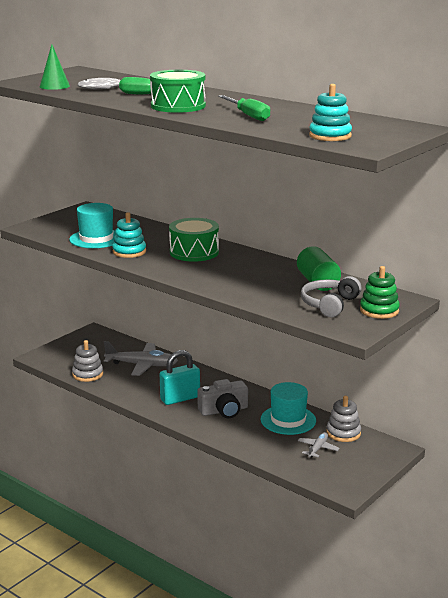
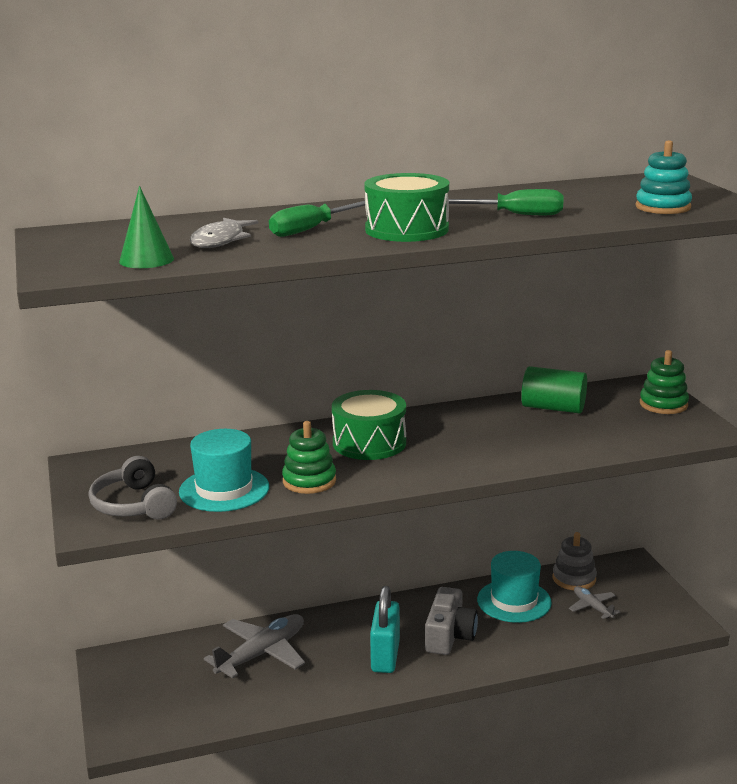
camera: 55 degrees left, 0 degrees up
(87, 374) = (231, 709): grey stacking toy -> none
(129, 252) = (309, 481): turquoise stacking toy -> green stacking toy
(329, 304) = (623, 421): grey headphones -> grey headphones (134, 505)

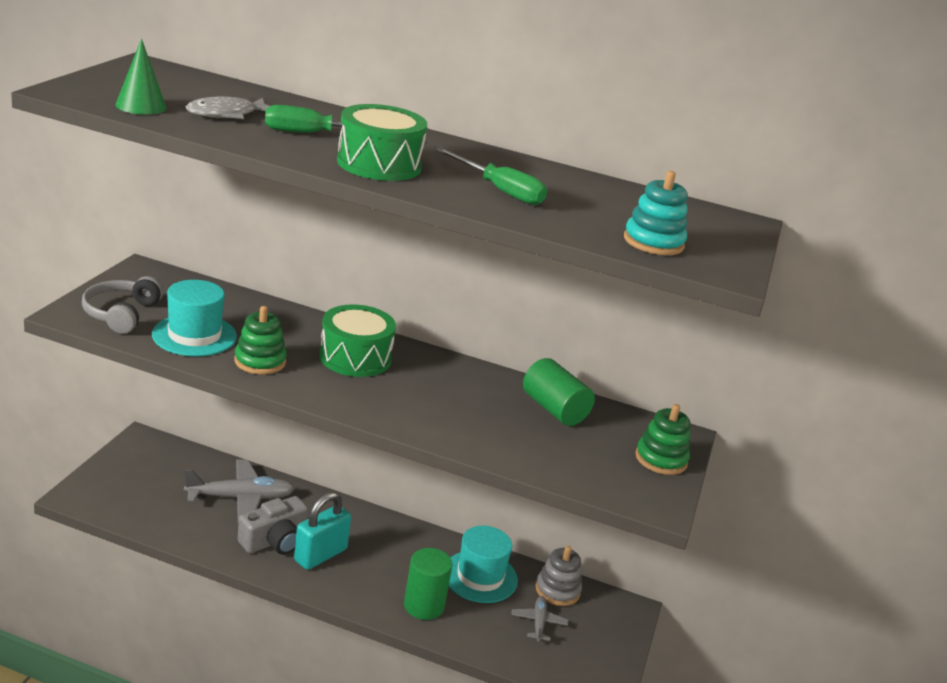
camera: 30 degrees right, 5 degrees up
(449, 635) = (390, 570): grey camera -> grey camera (275, 541)
(507, 644) = (424, 606): none -> green cylinder

